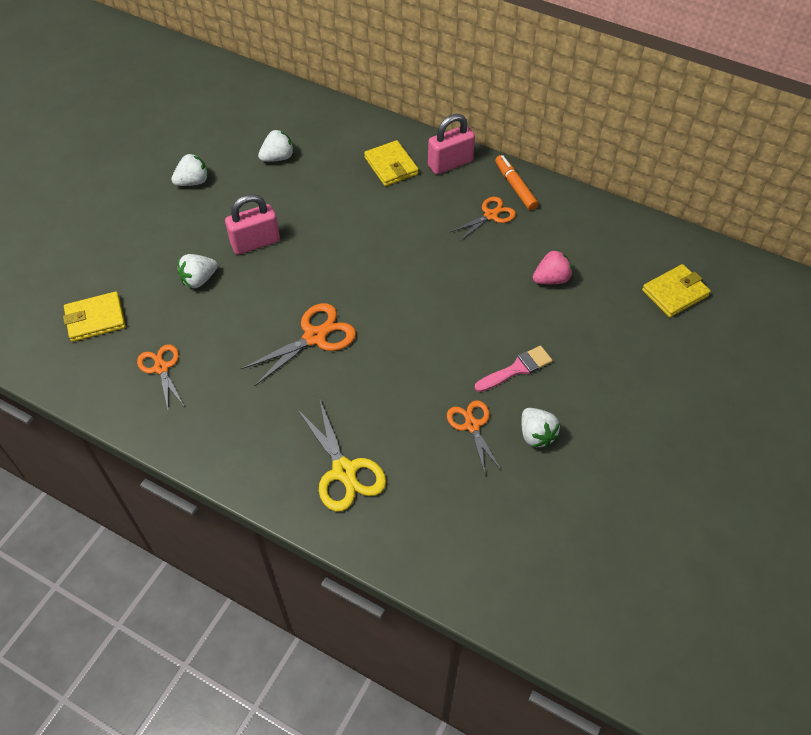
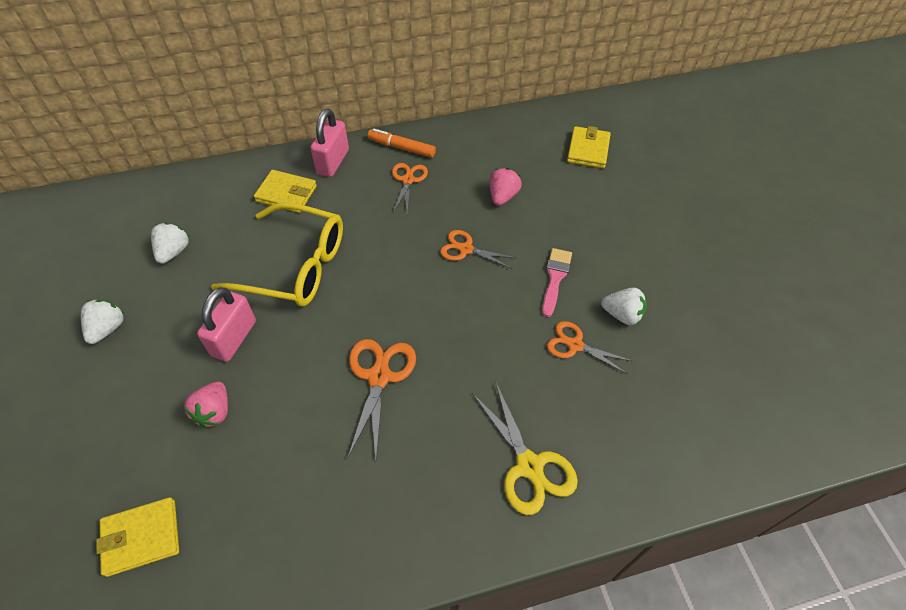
camera: 45 degrees left, 0 degrees up
(95, 319) = (141, 537): yellow wallet -> yellow wallet turned 45 degrees clockwise
(161, 368) = (267, 524): orange scissors -> orange scissors (465, 249)
(199, 279) = (214, 412): white strawberry -> pink strawberry
(341, 222) = (294, 266): none -> yellow glasses
(344, 471) = (529, 466): yellow scissors -> yellow scissors turned 45 degrees clockwise

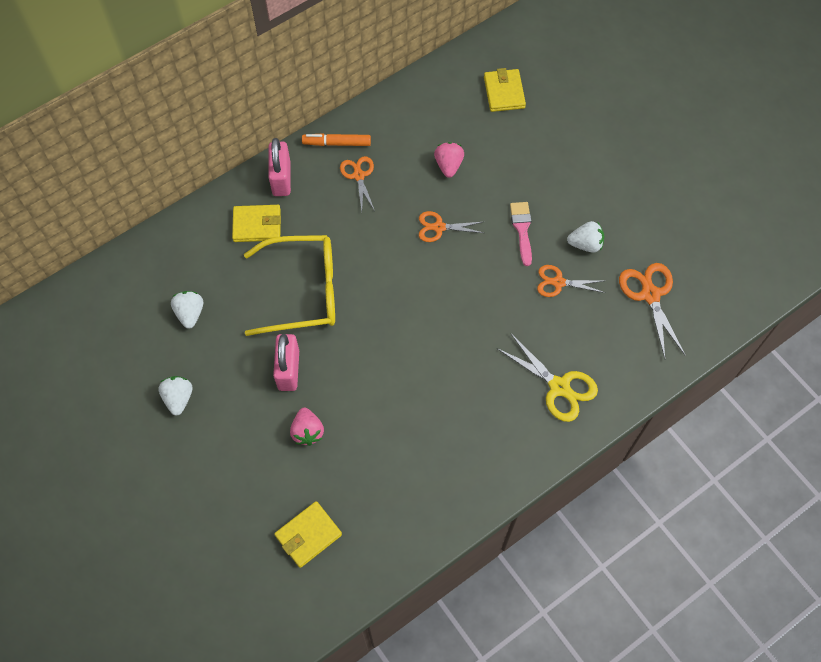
camera: 20 degrees left, 10 degrees up
(379, 376) = (420, 360): orange scissors -> orange scissors (650, 295)

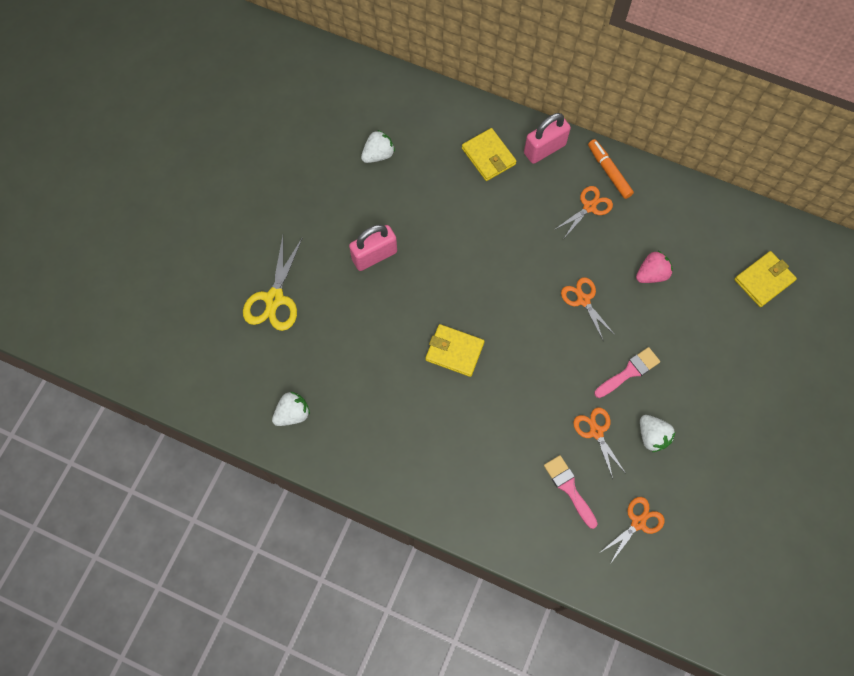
camera: 60 degrees right, 5 degrees up
(178, 398) = (302, 190): white strawberry -> white strawberry (293, 413)
(302, 291) = (451, 225): yellow glasses -> none
(307, 431) = (329, 301): pink strawberry -> none
(308, 535) = (244, 351): yellow wallet -> yellow wallet (454, 351)
(559, 387) = (492, 485): yellow scissors -> yellow scissors (274, 299)
(594, 329) = (569, 488): none -> pink brush
(650, 295) = (638, 522): orange scissors -> orange scissors, size x0.66

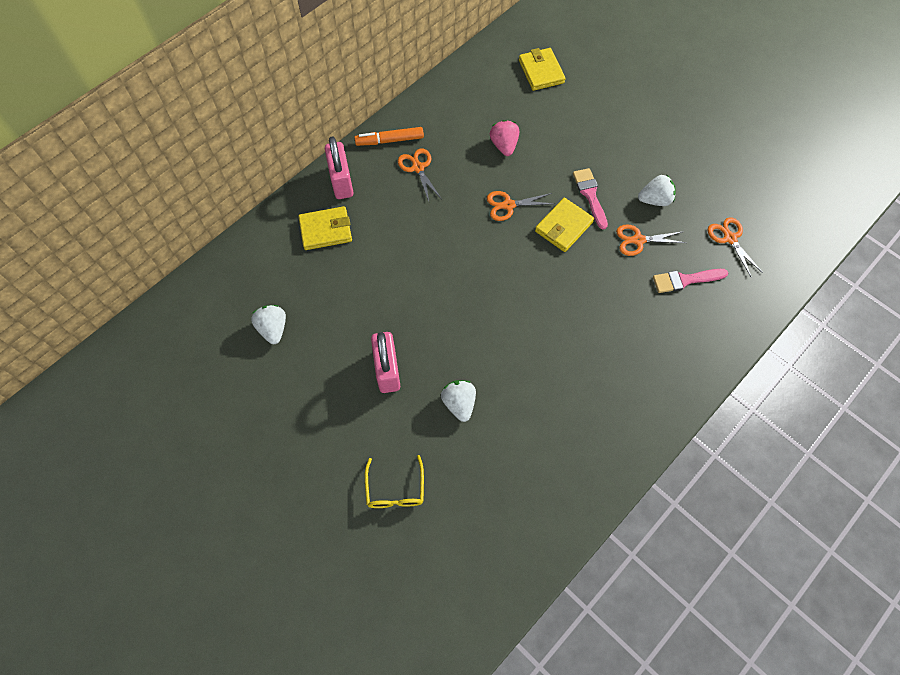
camera: 70 degrees left, 5 degrees down
(274, 299) = (395, 489): yellow scissors -> yellow glasses
(293, 413) = (535, 510): white strawberry -> white strawberry (459, 403)
(454, 351) = (520, 330): yellow wallet -> yellow wallet (563, 227)

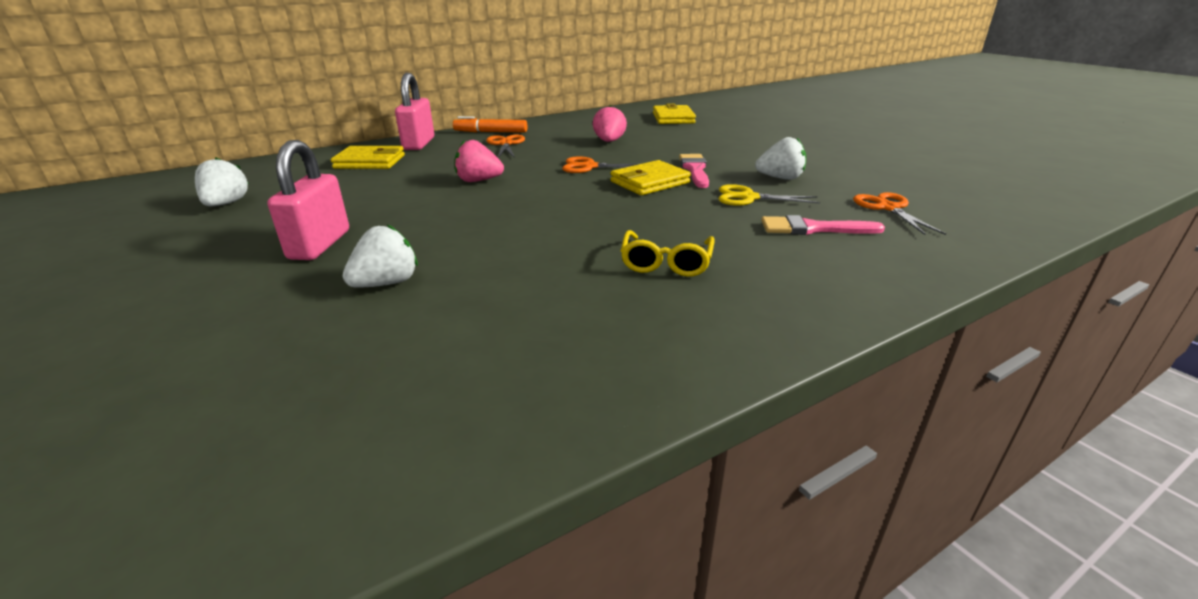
camera: 15 degrees right, 35 degrees down
(395, 489) = (173, 353): yellow glasses -> yellow glasses (666, 262)
(436, 250) = (478, 181): none -> pink strawberry
(459, 403) = (386, 283): white strawberry -> white strawberry turned 45 degrees clockwise
(638, 240) = (748, 198): orange scissors -> yellow scissors

